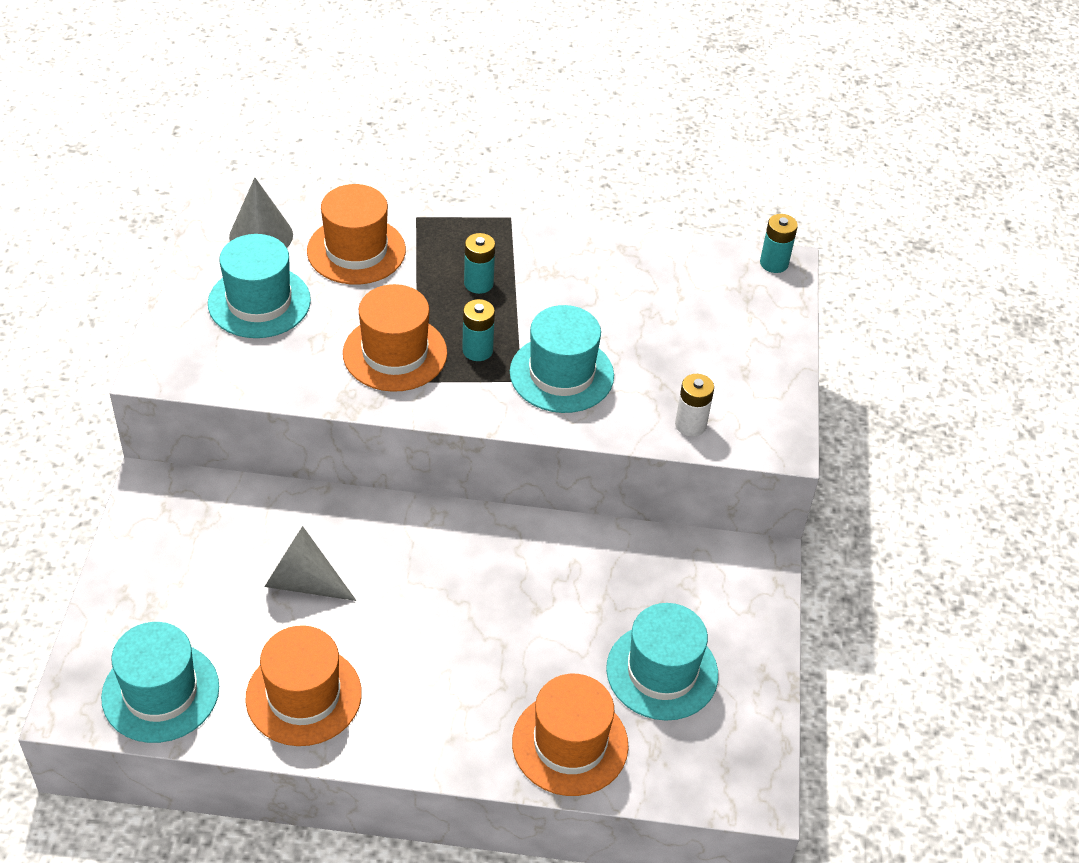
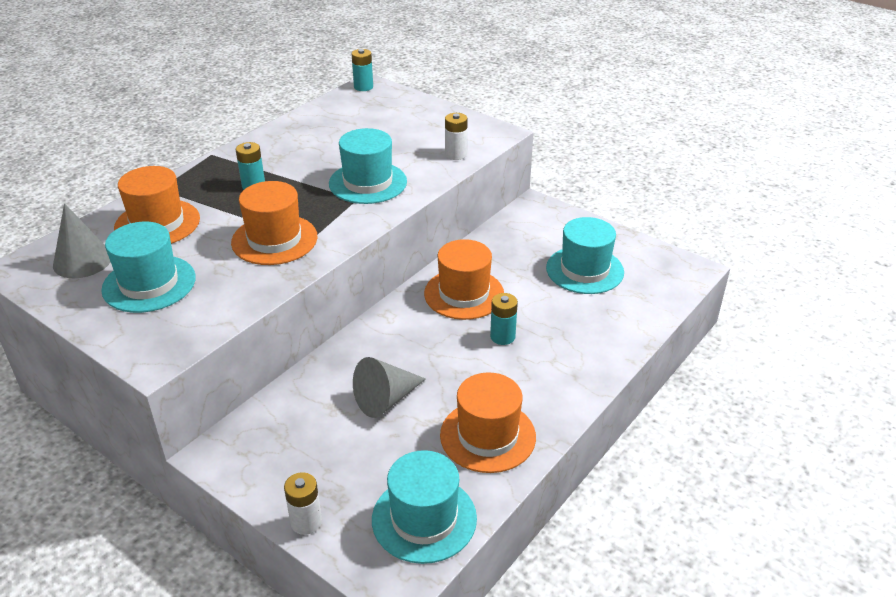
camera: 55 degrees left, 10 degrees down
(108, 601) = (306, 522): none -> white battery
(477, 350) = (311, 206): turquoise battery -> turquoise battery (502, 337)
(570, 743) = (612, 326): orange hat -> orange hat (464, 294)

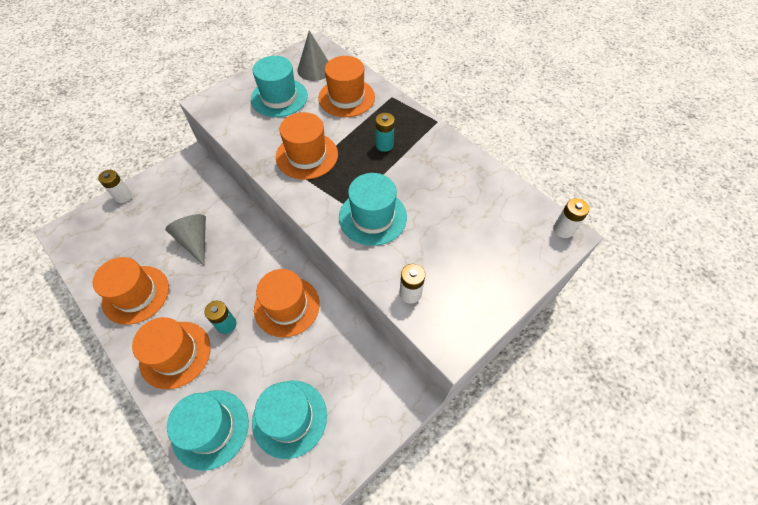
camera: 100 degrees right, 20 degrees up
(363, 87) = (563, 229): turquoise battery -> white battery
(424, 519) = (94, 249): turquoise hat -> turquoise hat (210, 428)
(555, 370) = (175, 354): none -> orange hat

